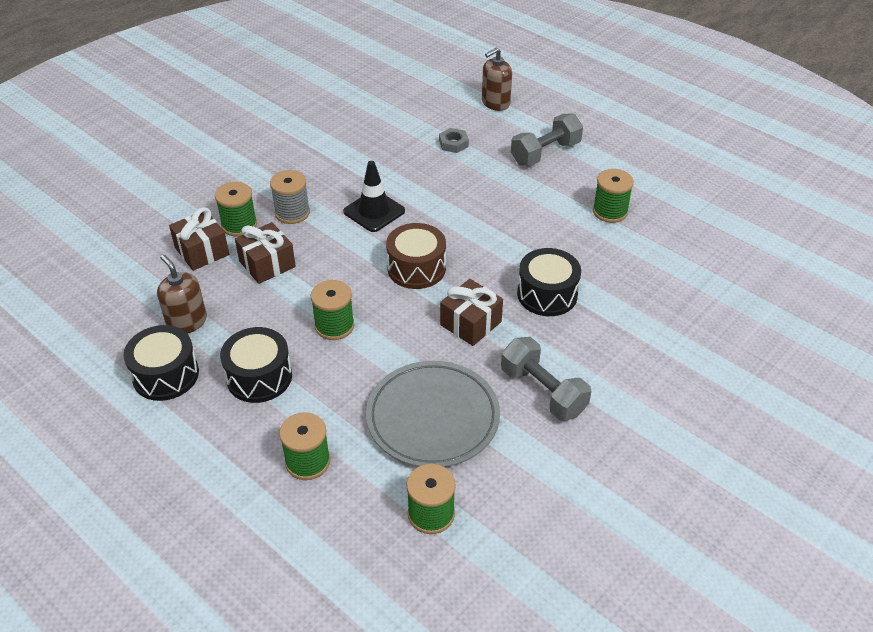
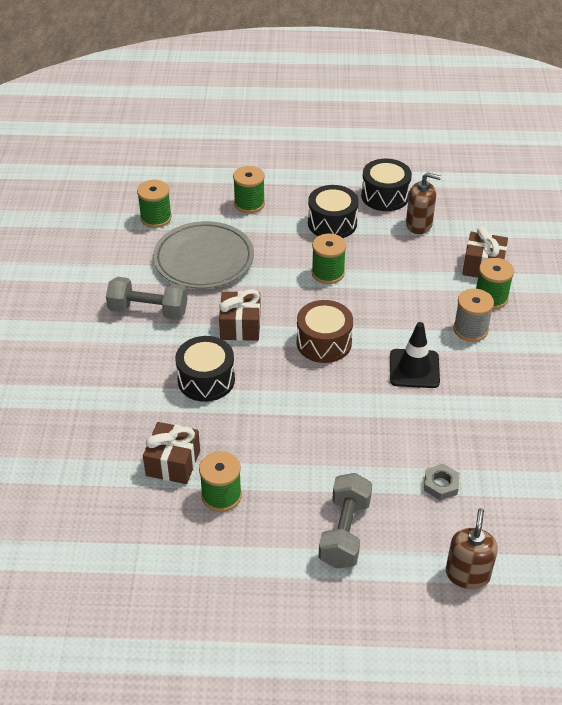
camera: 140 degrees right, 0 degrees up
(267, 264) = (428, 284): brown gift -> brown gift (173, 463)

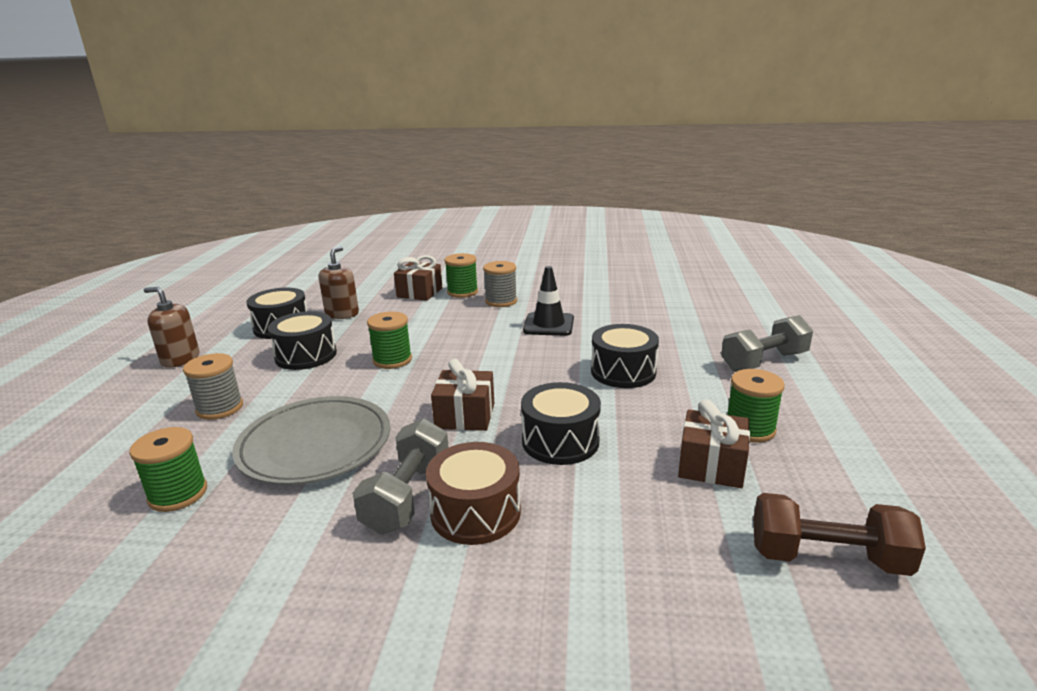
camera: 85 degrees left, 20 degrees down
(76, 505) = (827, 558): none -> brown dumbbell
(249, 204) = (220, 408): green spool -> grey spool
(316, 421) = (623, 372): none -> black drum
(324, 342) = (505, 365): brown drum -> brown drum (475, 512)
(345, 532) = (764, 362): grey dumbbell -> grey dumbbell turned 45 degrees counterclockwise
(441, 485) = (689, 321): grey nut -> none
(467, 574) = (779, 316): brown soap dispenser -> brown soap dispenser (180, 359)

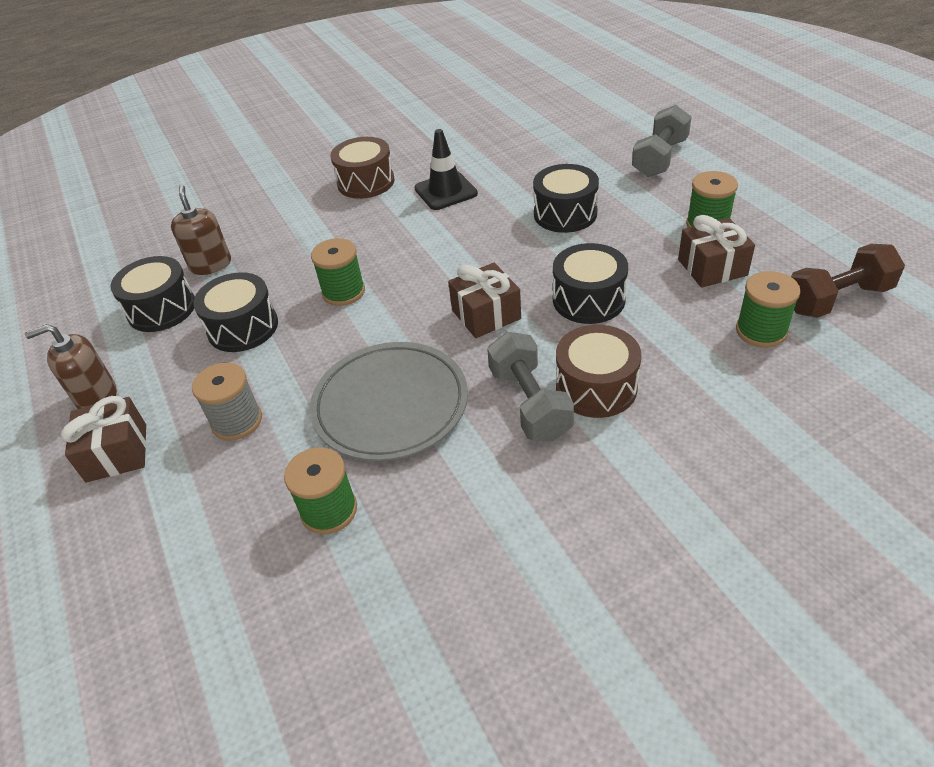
camera: 30 degrees left, 20 degrees up
(419, 292) = (263, 205): brown gift -> brown gift (117, 453)
(462, 292) = (311, 186): green spool -> green spool (761, 331)
(501, 301) = (366, 182): grey spool -> brown drum

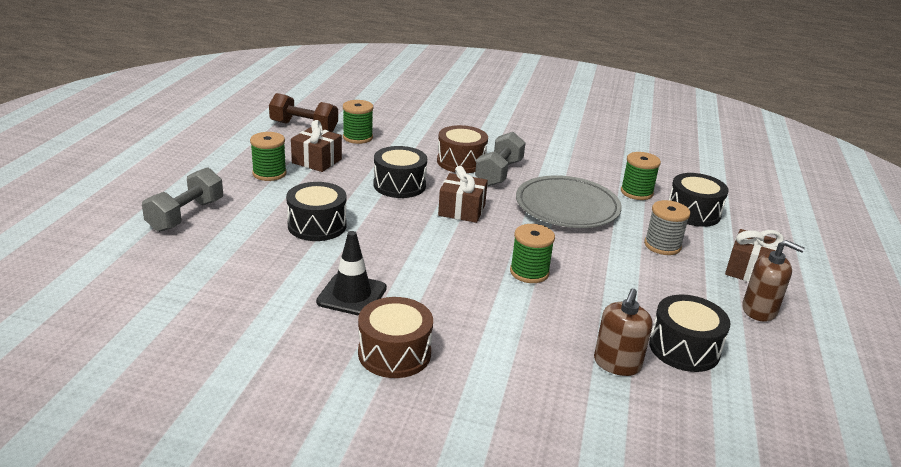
camera: 145 degrees left, 15 degrees down
(243, 327) = (623, 293): black drum -> black drum (693, 213)
(659, 158) = (186, 215): grey dumbbell -> grey dumbbell turned 45 degrees counterclockwise

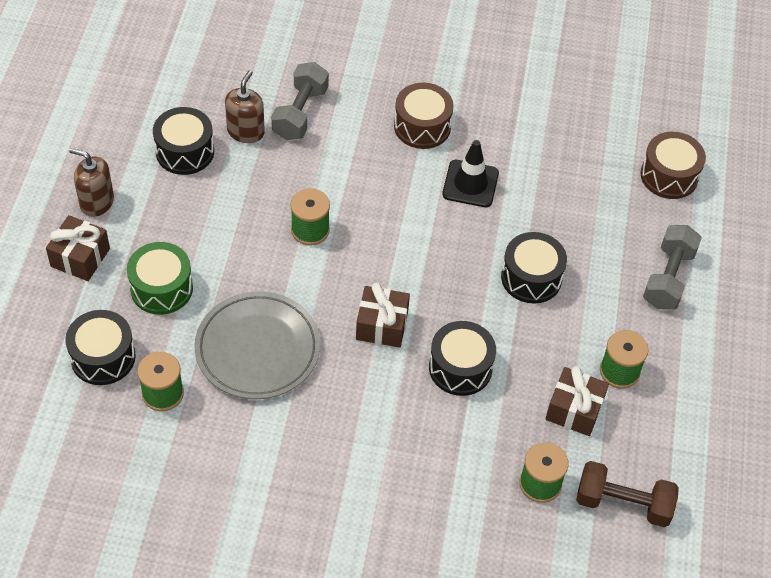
camera: 175 degrees right, 25 degrees up
(461, 162) = (389, 437): brown drum -> brown drum (669, 176)
(499, 173) = (339, 415): grey dumbbell -> grey dumbbell (300, 113)
(662, 245) = (161, 288): grey spool -> green drum

